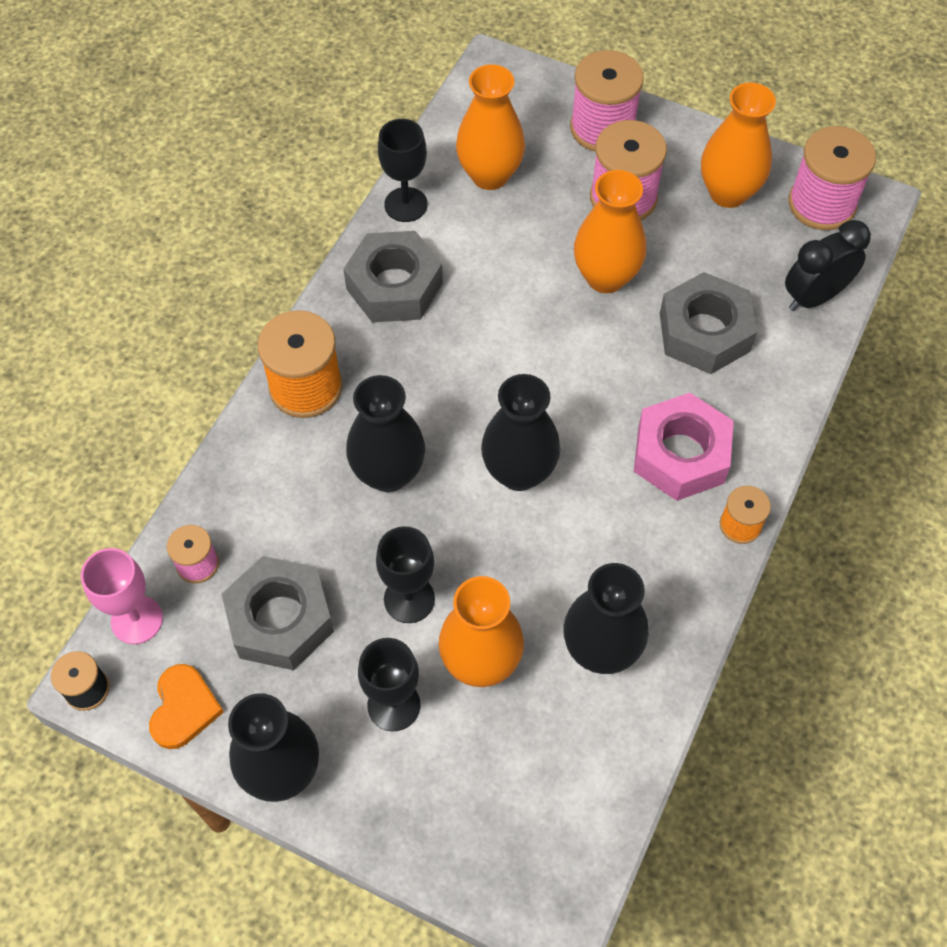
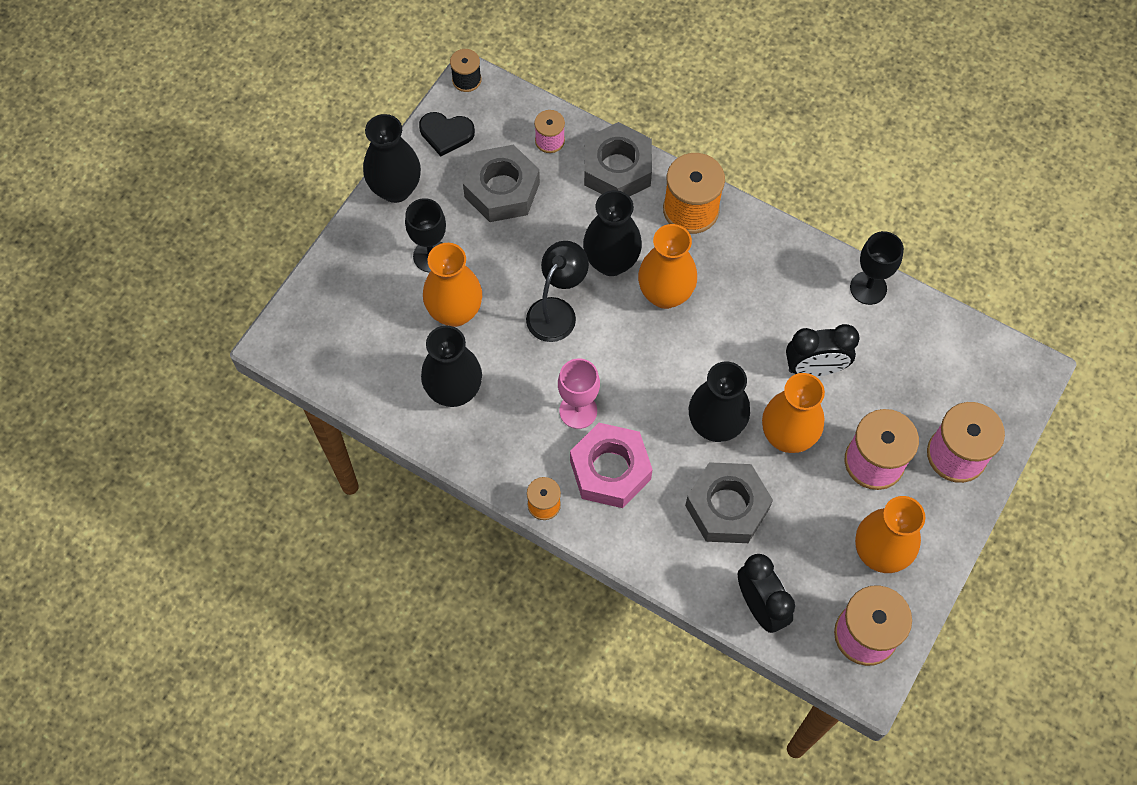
camera: 95 degrees right, 5 degrees up
(137, 620) = (512, 106): pink goblet -> pink goblet (578, 411)
(184, 708) = (446, 134): orange heart -> black heart
(394, 286) = (783, 275): grey nut -> grey nut (617, 169)
(409, 599) = (508, 270): black goblet -> none
(467, 533) = (557, 311): none -> black lamp
(490, 175) = (900, 355): orange vase -> orange vase (665, 294)
(516, 253) = (814, 368): none -> black clock
(519, 472) = (604, 351): black vase -> black vase (715, 425)

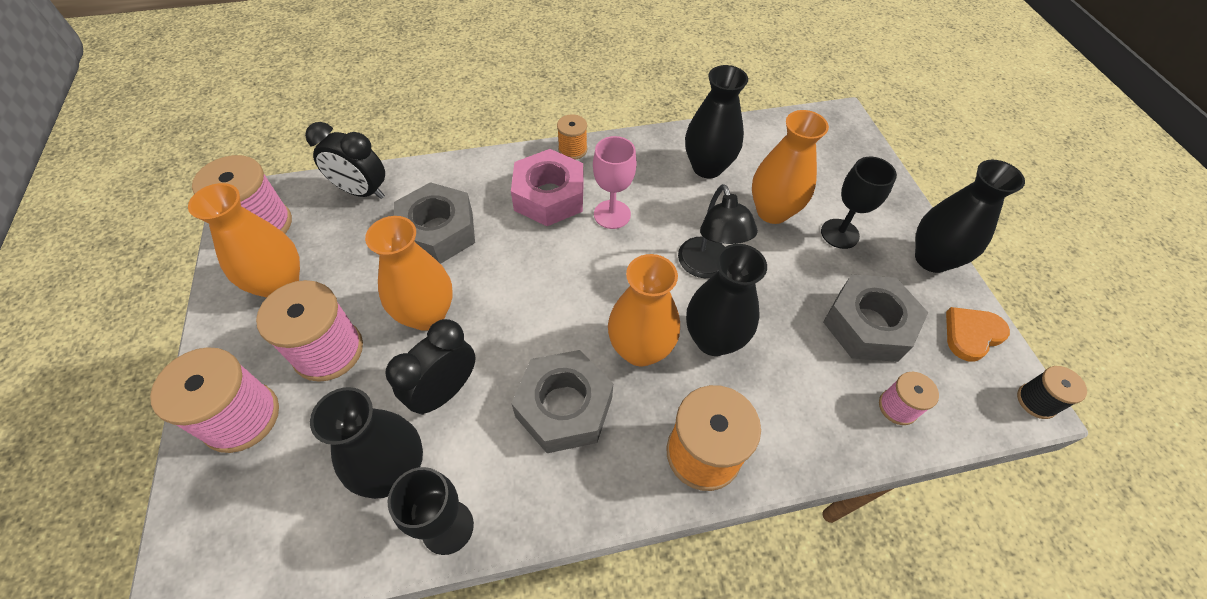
camera: 135 degrees right, 10 degrees down
(446, 134) = (971, 334): black heart -> orange heart
(617, 169) = (812, 434): grey nut -> grey nut (564, 407)
(715, 425) = (497, 279): black vase -> black vase (394, 470)

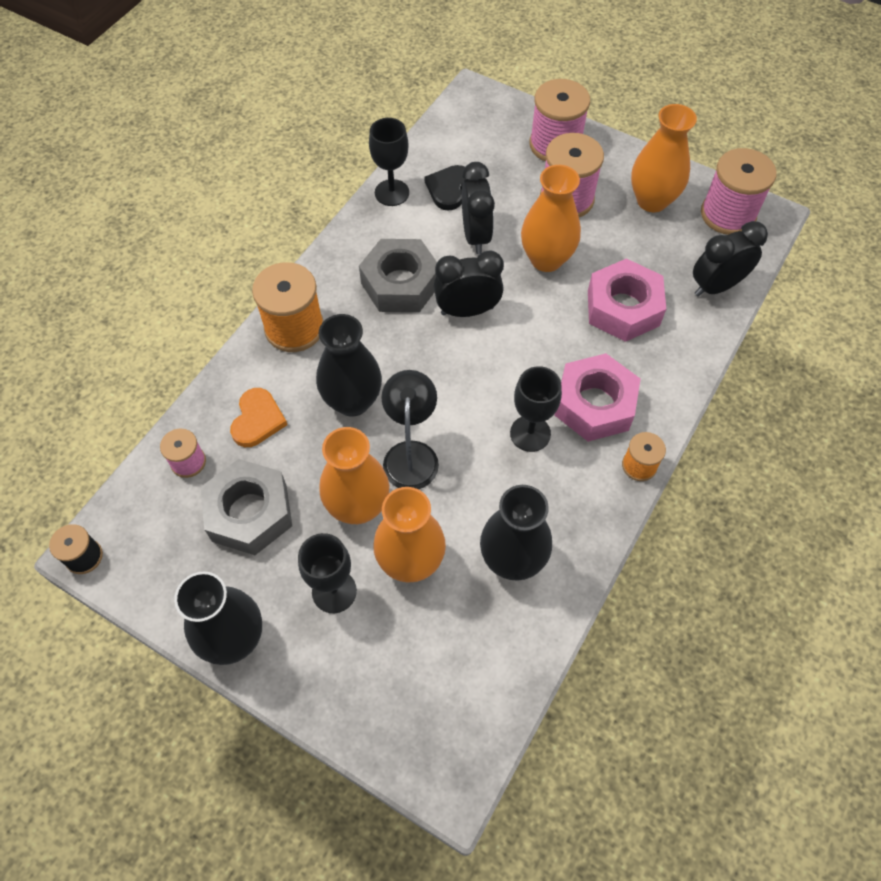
camera: 135 degrees right, 5 degrees up
(394, 470) = (449, 189): black vase -> black heart
(438, 231) = (623, 308): grey nut -> pink nut
(542, 331) = (467, 310): none -> black clock
(612, 214) = (530, 433): pink goblet -> black goblet
(640, 349) = (393, 353): orange vase -> orange vase (358, 506)
(707, 267) = (411, 454): black lamp -> black lamp turned 60 degrees clockwise
(971, 334) = (160, 579): orange heart -> orange heart (257, 420)

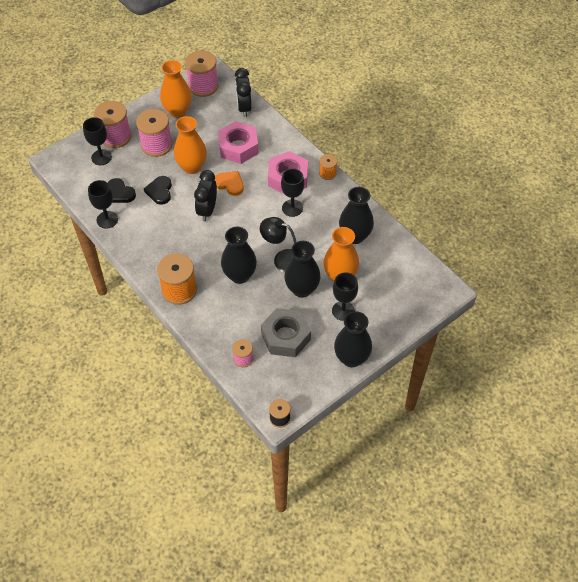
camera: 70 degrees left, 5 degrees down
(257, 420) = (231, 321): orange heart -> orange heart (229, 184)
(358, 506) = (302, 289): orange vase -> black vase
(400, 284) = (174, 234): grey nut -> none
(476, 236) = (160, 191): black clock -> black heart
(506, 143) = (101, 157): none -> black goblet

